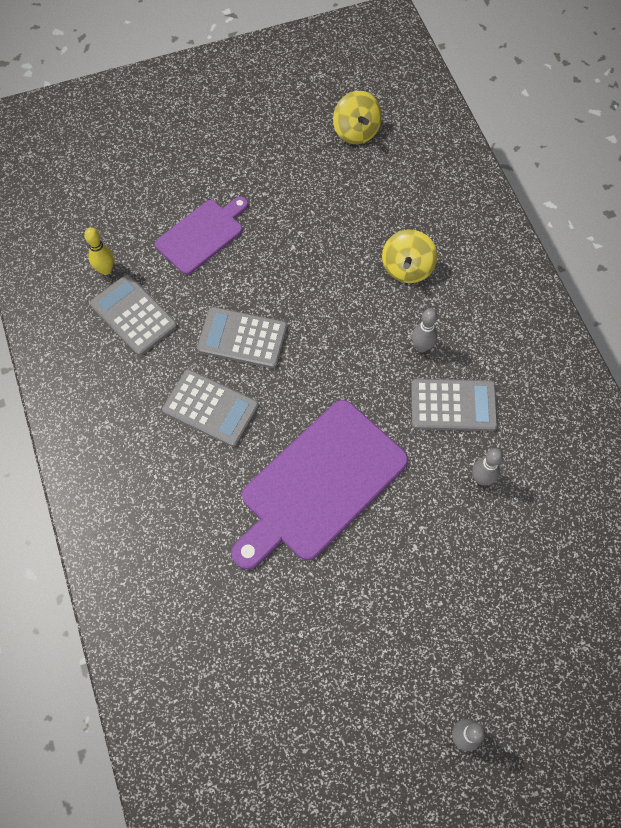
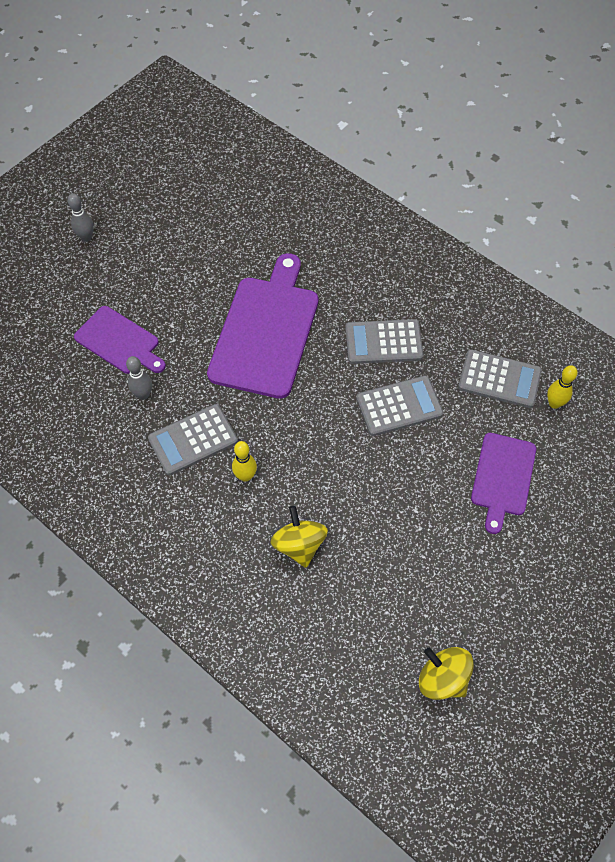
camera: 150 degrees right, 5 degrees down
(421, 347) = (245, 476): grey bowling pin -> yellow bowling pin
(481, 556) = (119, 342): none -> purple cutting board

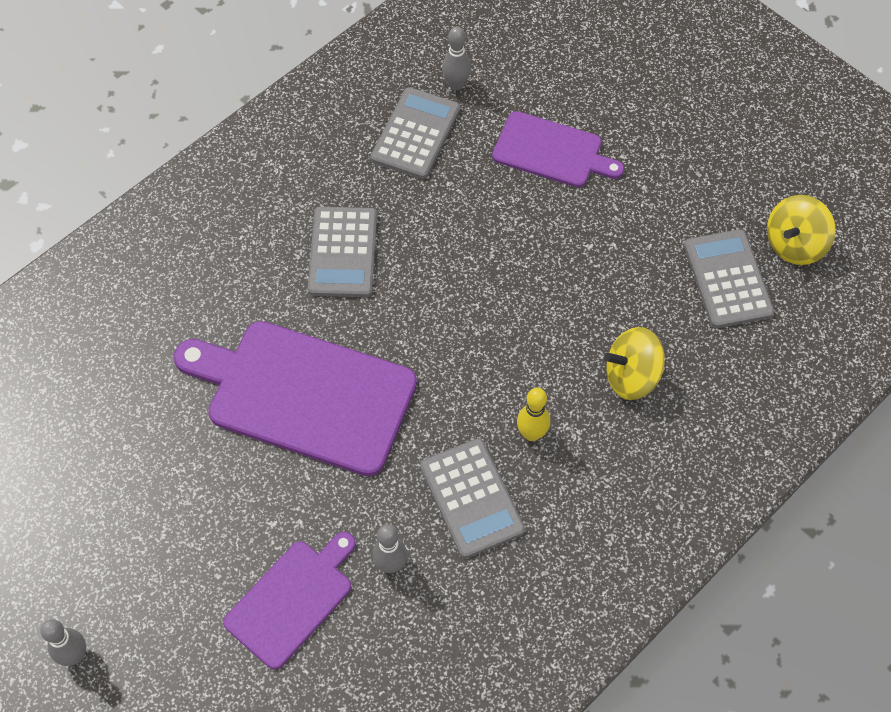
camera: 85 degrees left, 0 degrees up
(399, 406) = (443, 246): grey calculator -> grey calculator (727, 279)
(554, 403) = (456, 85): yellow bowling pin -> grey bowling pin

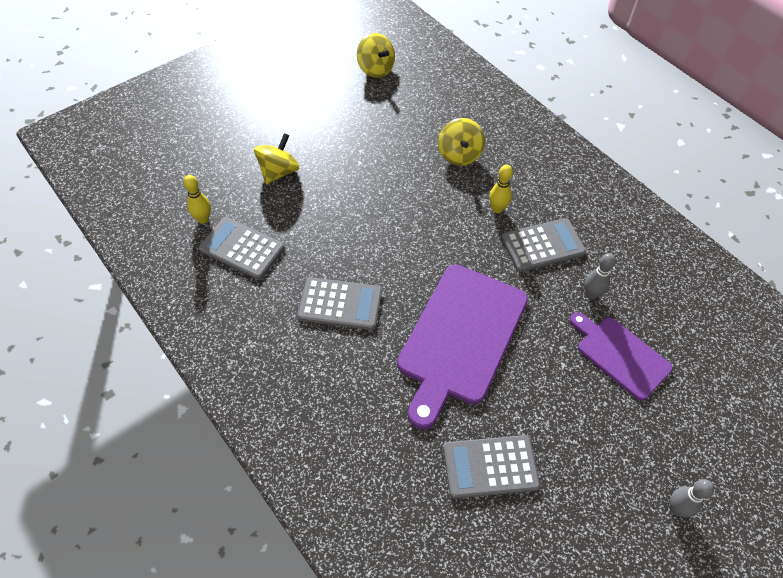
camera: 85 degrees left, 5 degrees down
(456, 85) = (203, 219): grey bowling pin -> yellow bowling pin
(551, 151) = (278, 172): purple cutting board -> yellow spinning top
(727, 279) = (395, 101): grey calculator -> grey calculator (490, 467)

